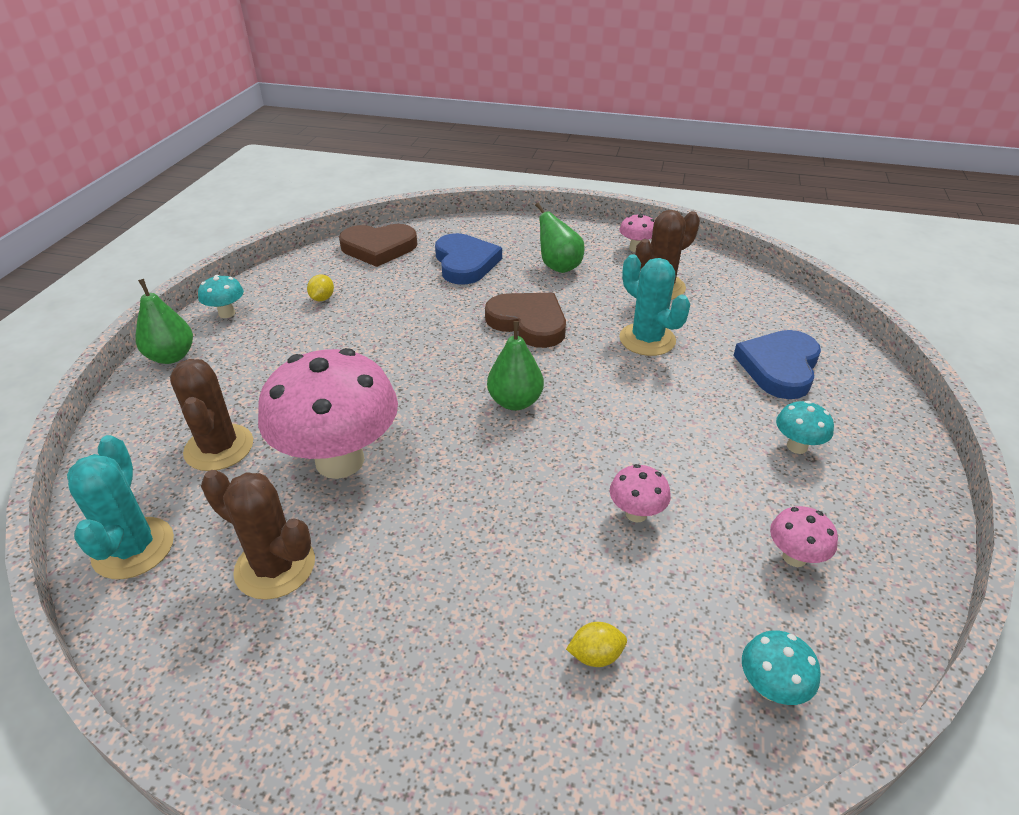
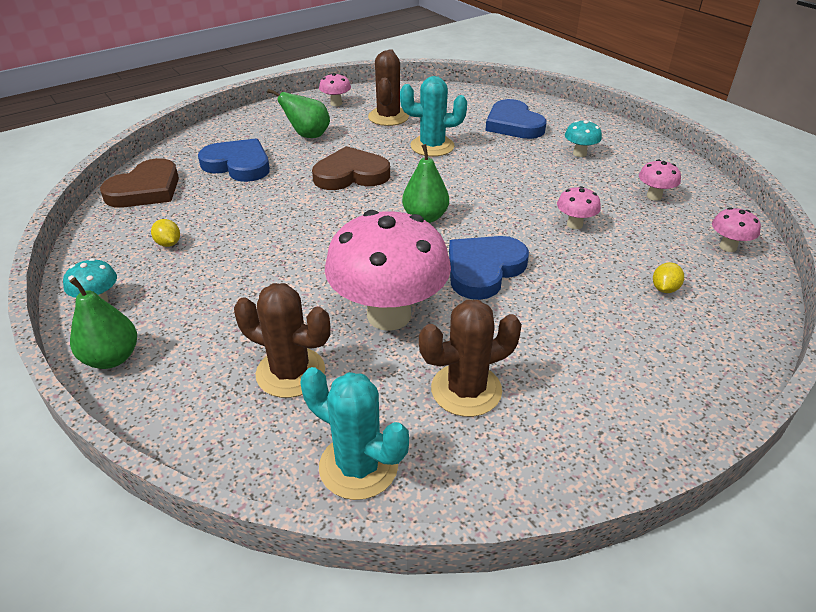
camera: 50 degrees left, 0 degrees up
(472, 485) = (483, 269): none -> blue heart
(770, 688) = (728, 247): turquoise mushroom -> pink mushroom

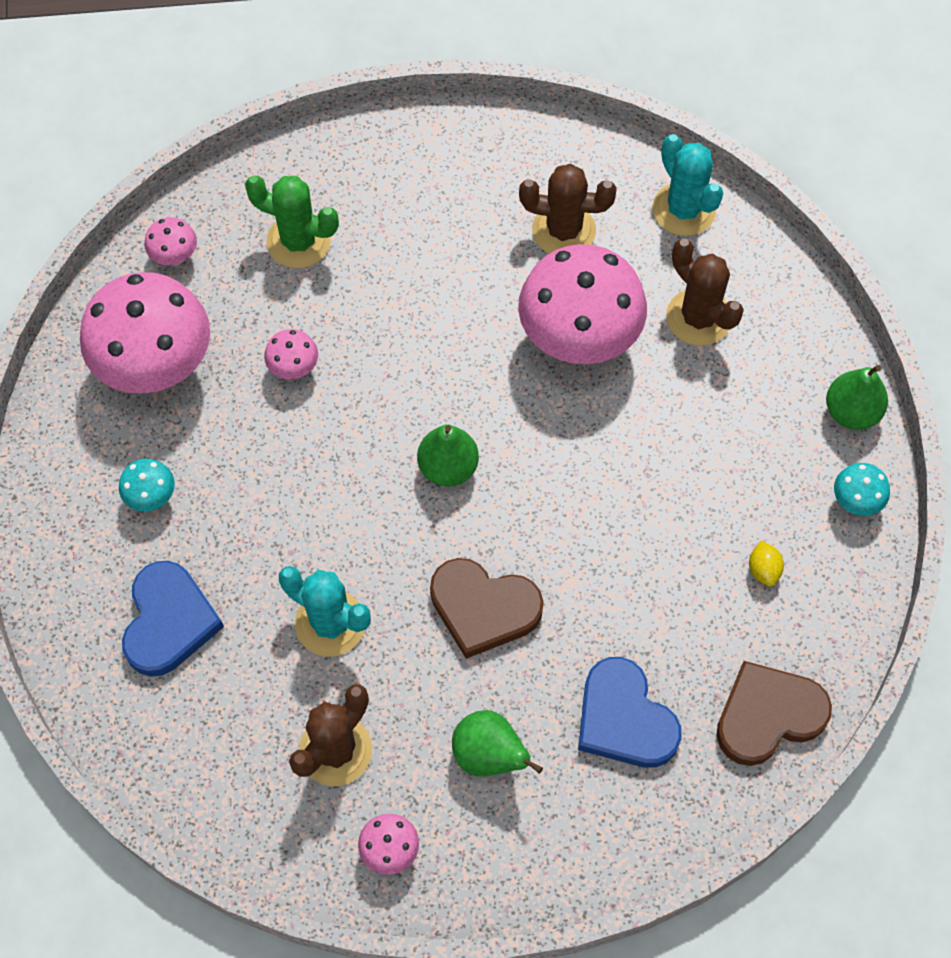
camera: 150 degrees left, 25 degrees up
(483, 269) = (446, 352): blue heart -> none
(654, 196) = (156, 367): pink mushroom -> pink mushroom, size x2.36
(664, 289) = (298, 241): yellow lemon -> green cactus

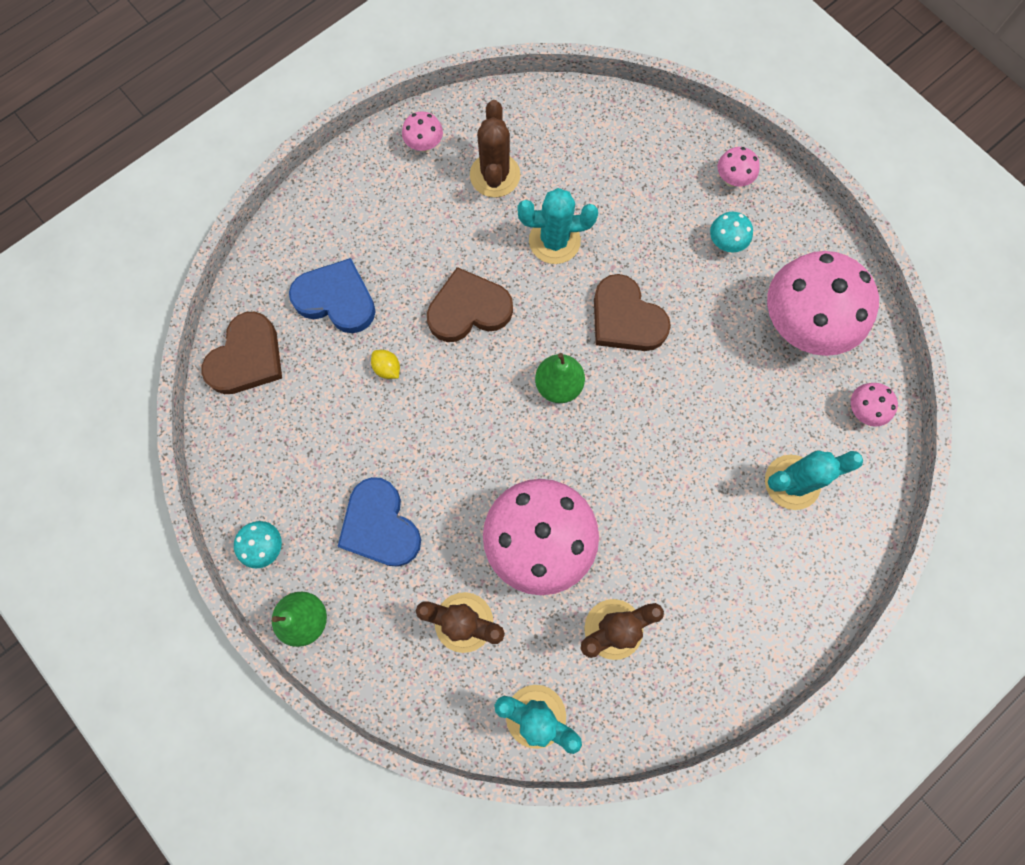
camera: 145 degrees right, 10 degrees up
(169, 621) = (649, 181): blue heart -> blue heart (380, 526)
(294, 368) = (713, 385): pink mushroom -> pink mushroom (732, 180)
(298, 241) = (792, 482): green cactus -> turquoise cactus
(324, 488) = (625, 319): none -> brown heart
(489, 755) = (404, 228): green pear -> none
(763, 570) = (303, 453): yellow lemon -> yellow lemon (387, 368)

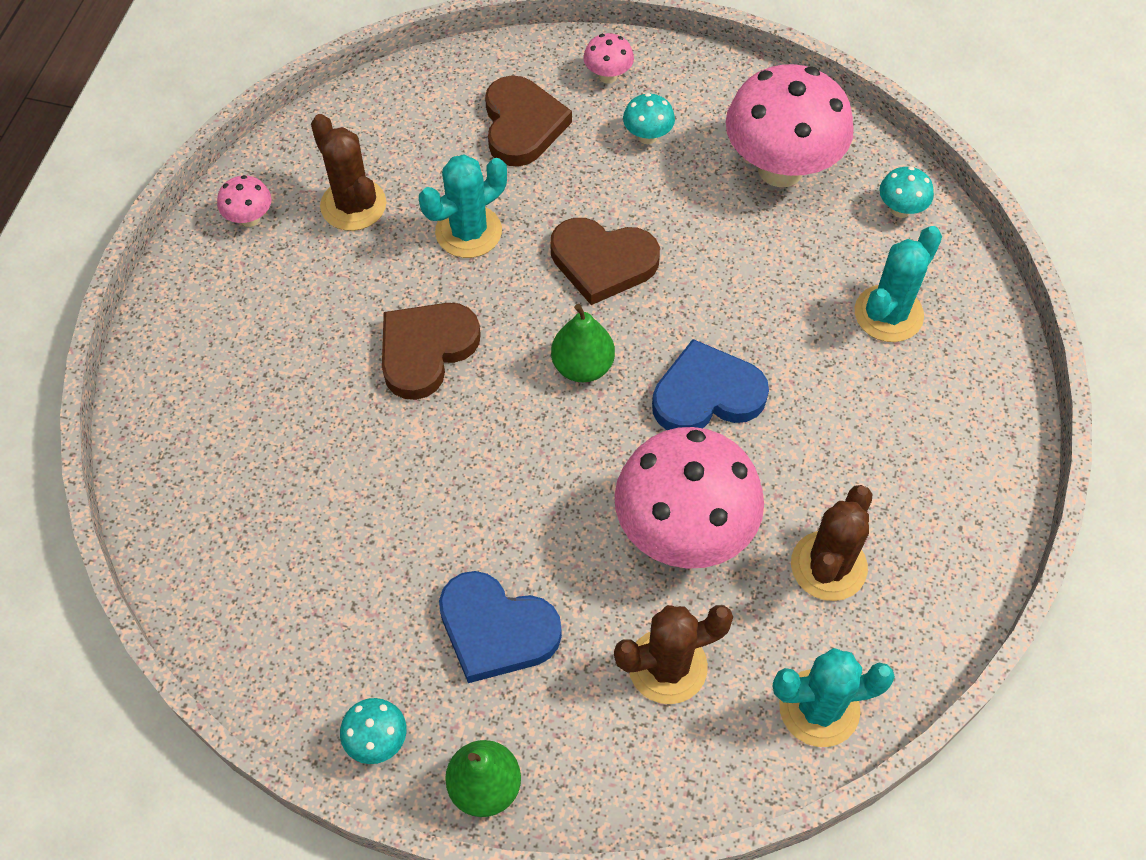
camera: 35 degrees left, 15 degrees down
(247, 358) = (200, 553): brown heart -> brown heart (522, 125)
(336, 299) = (264, 428): blue heart -> blue heart (707, 394)
(387, 368) = (379, 463): yellow lemon -> none
(862, 411) = (900, 210): pink mushroom -> turquoise mushroom

